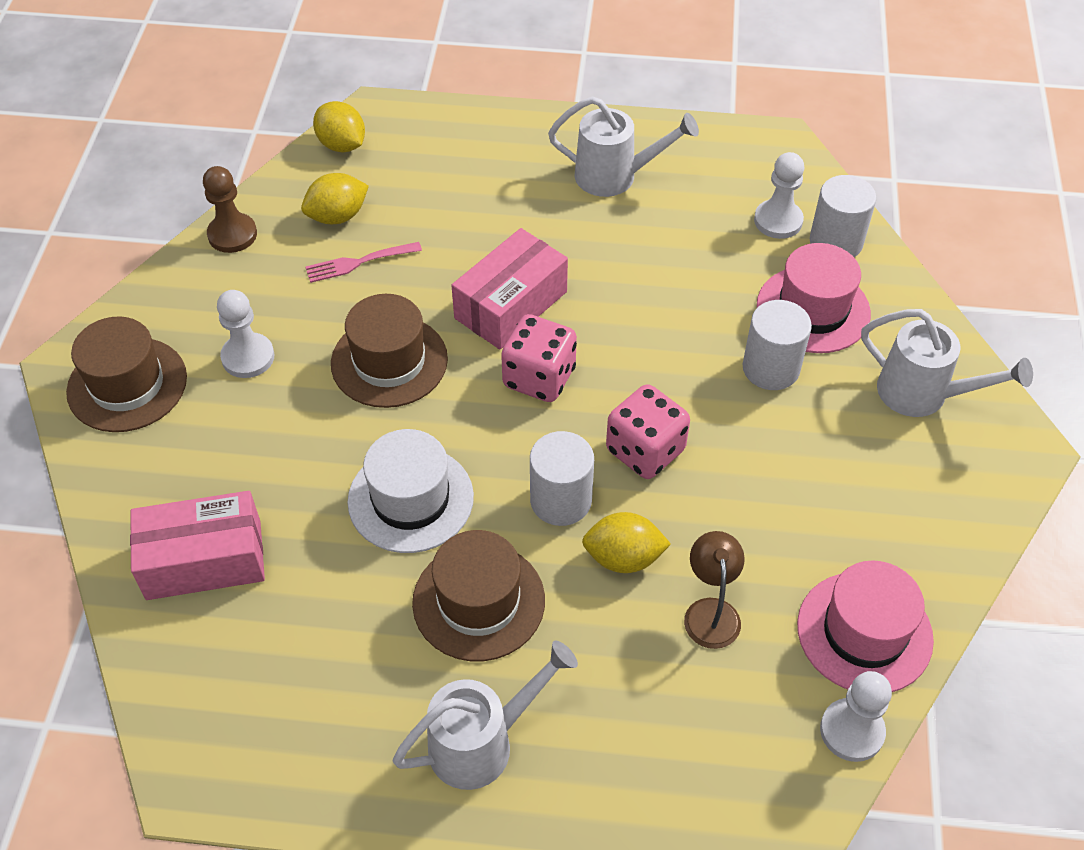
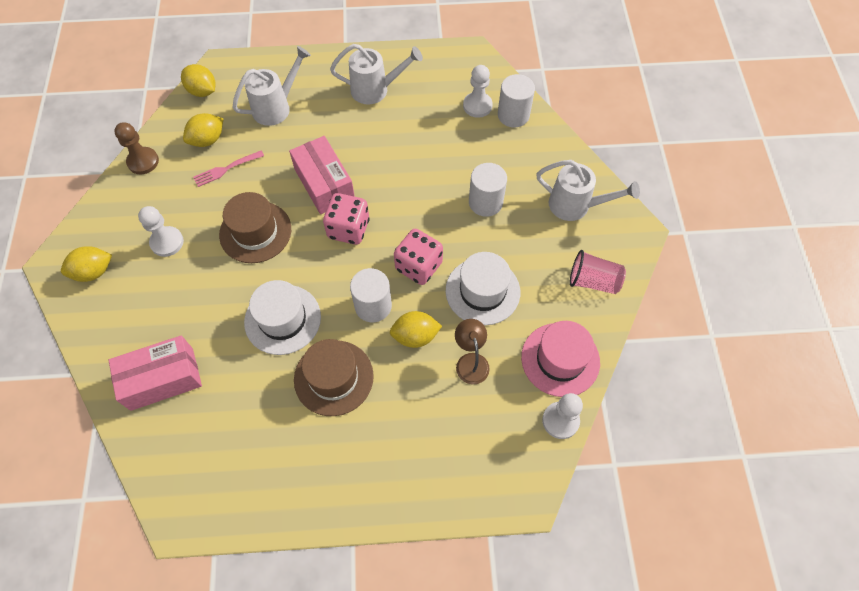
camera: 10 degrees left, 10 degrees up
(127, 384) = (93, 272): brown hat -> yellow lemon
(482, 743) = (349, 465): white watering can -> white watering can (276, 107)
(511, 305) = (324, 184): pink box -> pink box turned 60 degrees counterclockwise
(746, 504) = (482, 291): none -> white hat
(813, 309) = (505, 161): pink hat -> none
(937, 516) = (593, 281): none -> pink cup

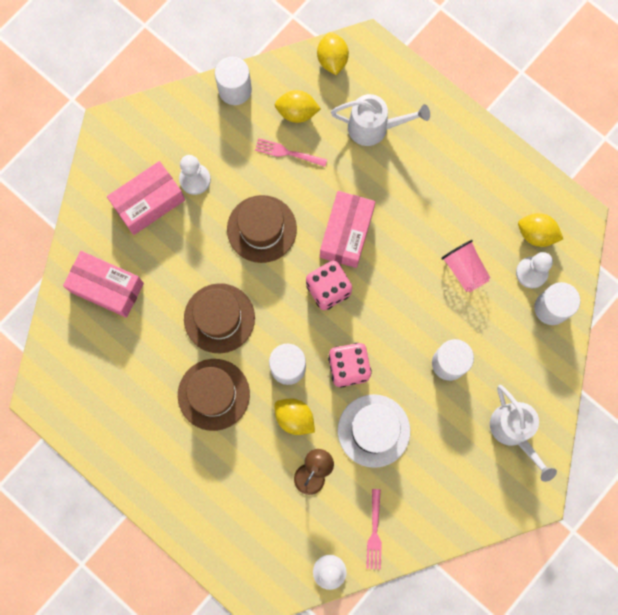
camera: 45 degrees right, 15 degrees up
(93, 272) = (128, 158): yellow lemon -> yellow lemon (536, 234)
(141, 288) = (149, 202): none -> pink box
(143, 161) = (235, 90): brown pawn -> white cylinder
(282, 319) = (219, 318): white hat -> brown hat
(375, 90) = (466, 182): white watering can -> none
(560, 359) = (374, 532): pink hat -> pink fork
(593, 281) = (460, 501): pink cup -> pink cup (464, 270)

